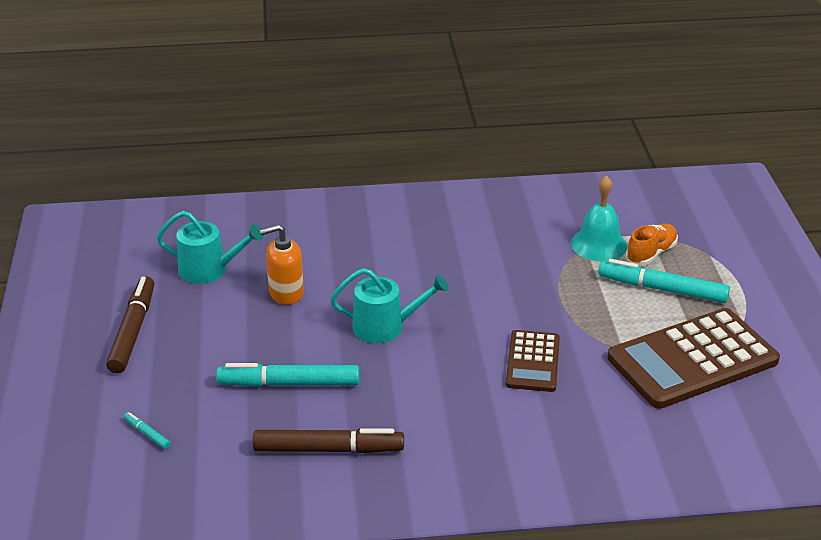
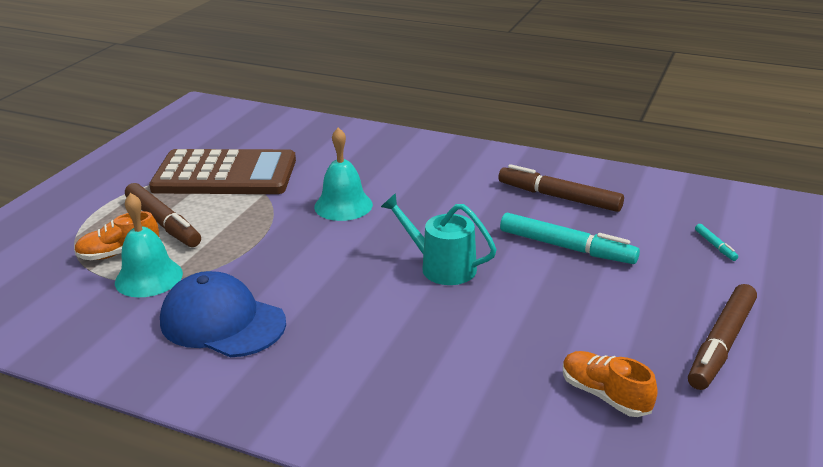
camera: 150 degrees left, 5 degrees down
(209, 270) = (605, 395): turquoise watering can -> orange shoe
(286, 293) = (522, 332): orange soap dispenser -> none
(502, 234) = (222, 322): none -> blue cap
(532, 362) = (343, 205): brown calculator -> turquoise bell
(662, 289) = (163, 223): turquoise marker -> brown marker

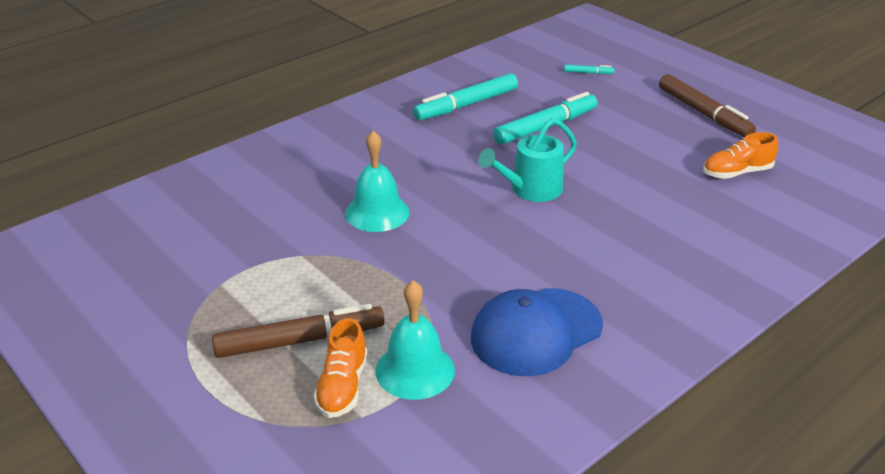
camera: 65 degrees left, 5 degrees up
(225, 174) = (226, 274): brown calculator -> none
(559, 197) = (467, 105): brown marker -> turquoise marker

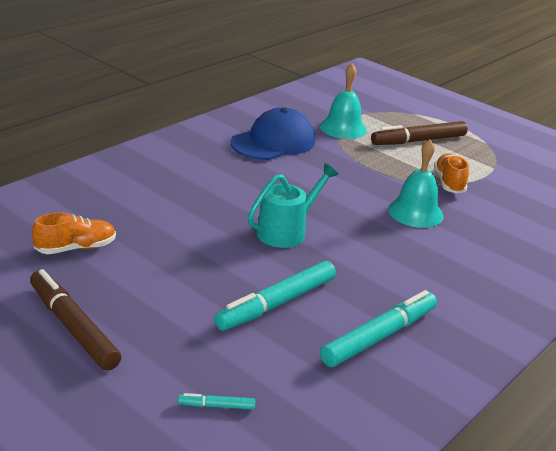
camera: 170 degrees right, 5 degrees down
(342, 387) = (380, 123): orange shoe -> orange shoe (449, 183)

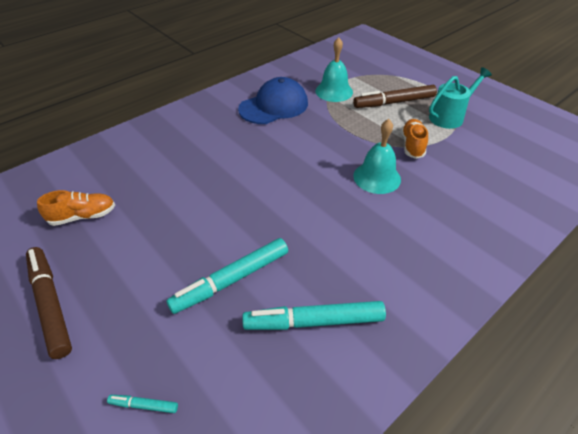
camera: 10 degrees right, 15 degrees up
(286, 231) = (260, 198): turquoise watering can -> turquoise watering can (449, 117)
(379, 336) = (314, 321): turquoise marker -> turquoise marker turned 150 degrees counterclockwise

